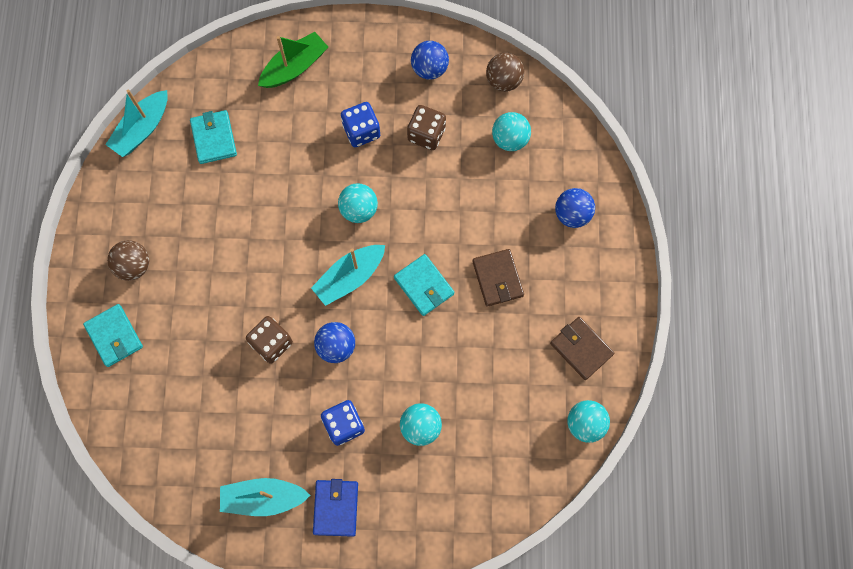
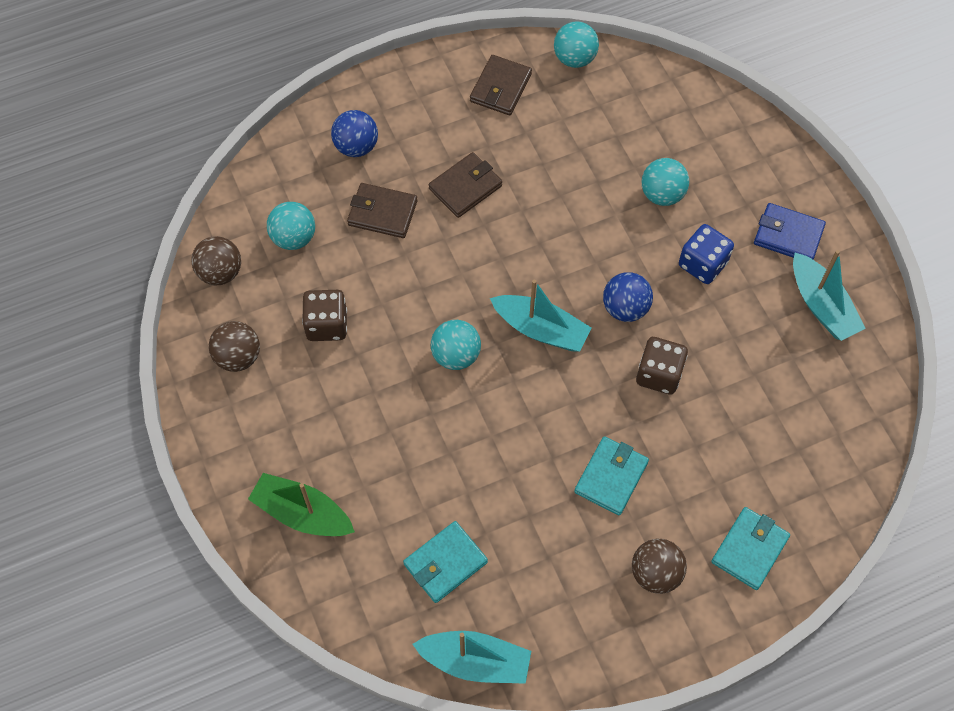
camera: 115 degrees left, 10 degrees down
(336, 508) = (788, 235): blue wallet -> blue wallet turned 45 degrees clockwise
(361, 131) = (355, 396): blue dice -> none
(424, 286) = (511, 252): turquoise wallet -> turquoise wallet (611, 477)
(429, 69) = (238, 357): blue ball -> brown ball
(502, 209) = (382, 213): none -> brown wallet

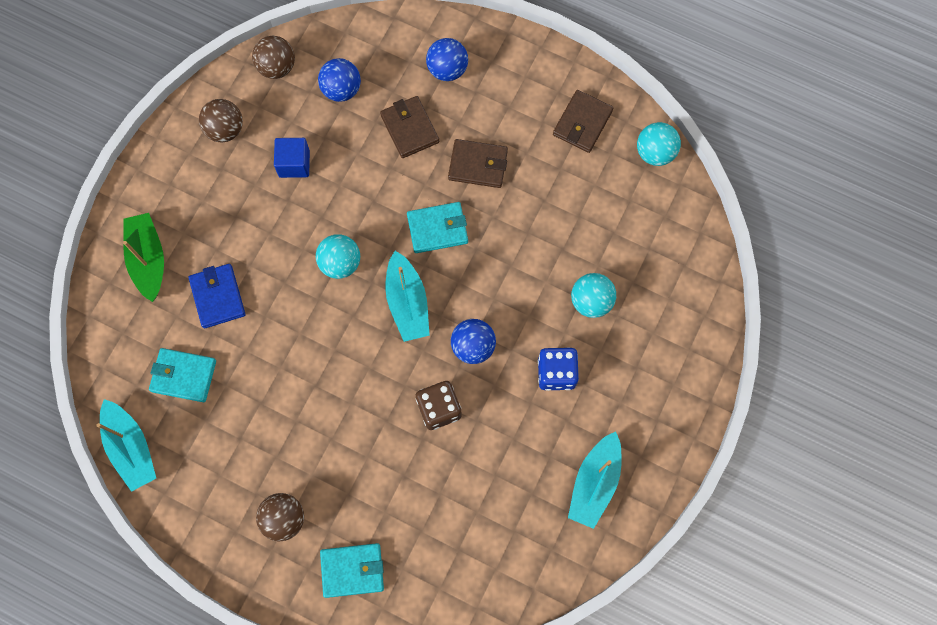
camera: 50 degrees right, 10 degrees up
(294, 238) = (341, 89): turquoise ball -> blue ball
(327, 325) = (294, 164): brown dice -> blue cube
(500, 88) = (582, 123): brown wallet -> brown wallet turned 45 degrees counterclockwise
(611, 477) = (332, 435): turquoise wallet -> turquoise wallet (437, 229)
(788, 235) = (635, 416): blue wallet -> blue wallet (217, 297)

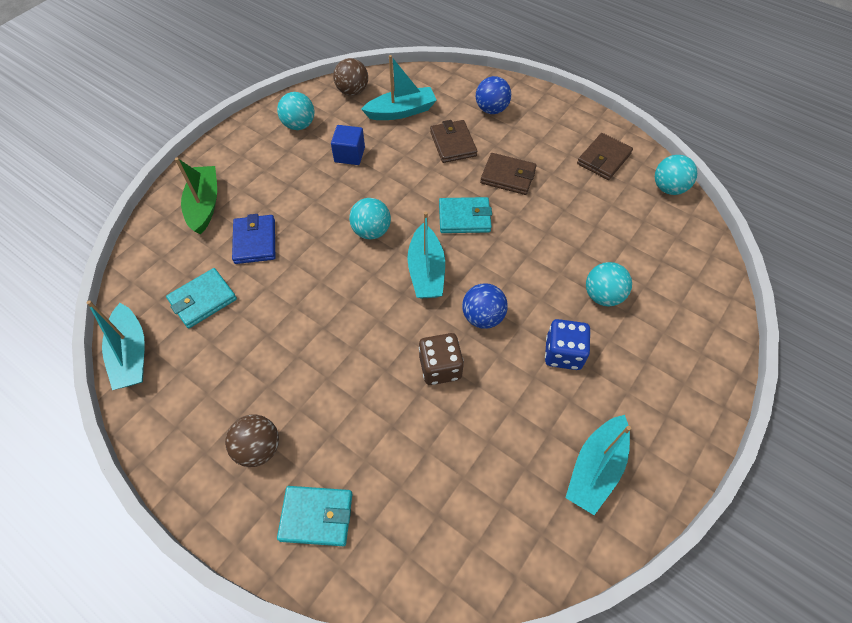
camera: 10 degrees right, 15 degrees down
(183, 376) = (203, 300): turquoise wallet -> turquoise wallet turned 60 degrees counterclockwise
(225, 129) = (299, 125): brown ball -> turquoise ball
(341, 89) = (401, 111): blue ball -> turquoise boat

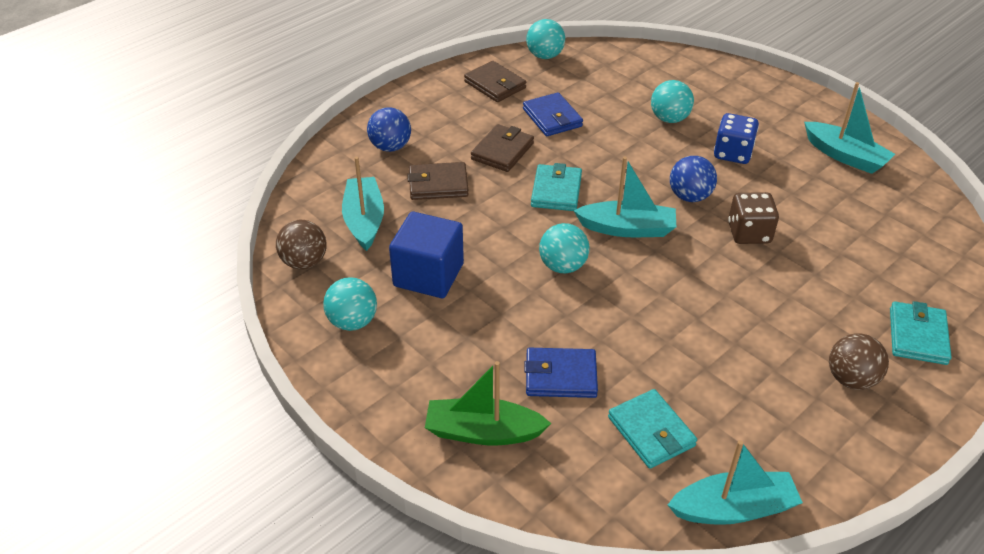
camera: 80 degrees left, 15 degrees down
(349, 155) = (428, 275): blue cube -> blue cube, size x1.57
(569, 204) = (552, 118): none -> blue wallet

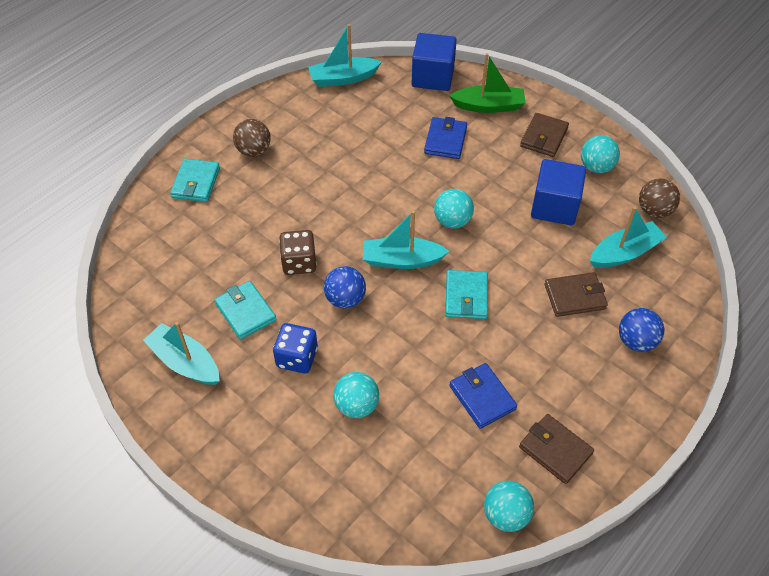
camera: 175 degrees right, 10 degrees up
(364, 220) = (624, 253): turquoise boat -> turquoise boat turned 105 degrees counterclockwise
(502, 151) = (525, 343): brown wallet -> brown wallet (544, 137)
(560, 376) = (445, 140): blue wallet -> blue wallet turned 75 degrees counterclockwise
(571, 500) = (433, 77): none -> blue cube
(651, 431) = (387, 112): turquoise wallet -> turquoise wallet (245, 312)

